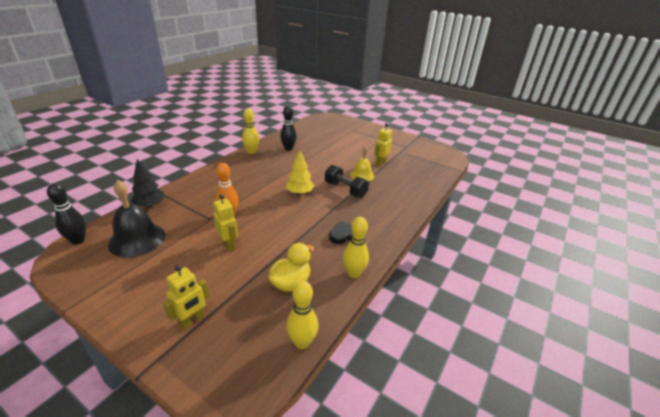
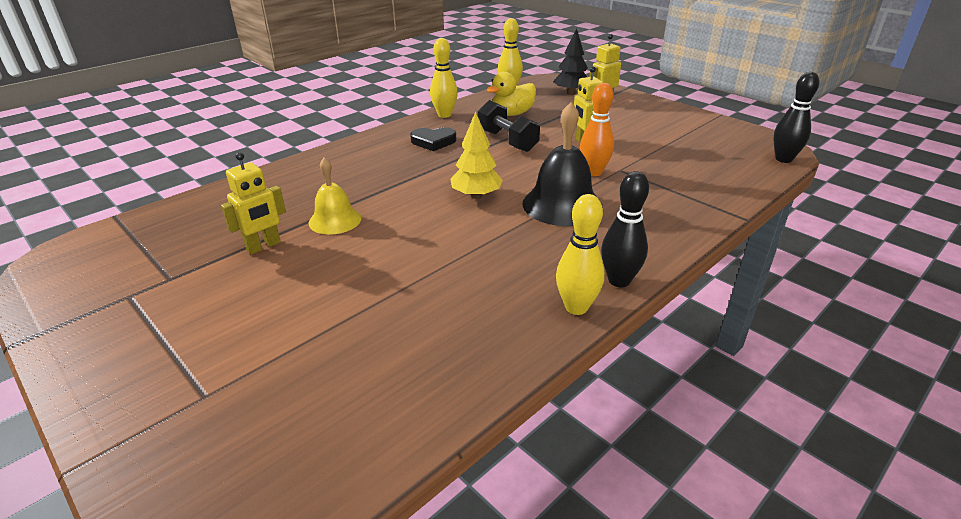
camera: 165 degrees left, 0 degrees up
(137, 239) = (706, 155): black bell -> black bell (562, 204)
(150, 205) = (729, 194): black tree -> black tree (571, 93)
(288, 148) = (470, 313): black bowling pin -> black bowling pin (619, 280)
(345, 190) = (391, 195): black dumbbell -> black dumbbell (507, 141)

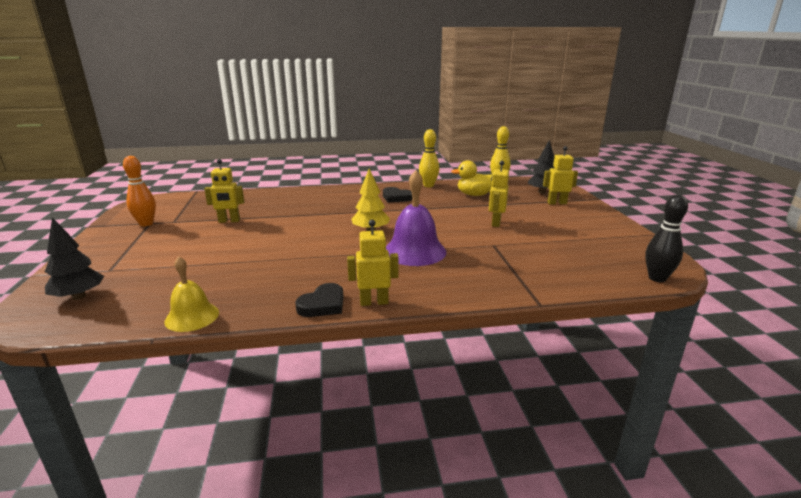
camera: 35 degrees right, 10 degrees down
(233, 458) = (79, 296): none -> black tree
(335, 220) = (278, 220): yellow bell -> yellow bell (192, 317)
(507, 141) = (443, 208): black dumbbell -> none
(562, 204) = (414, 251): black bell -> purple bell
(576, 307) = (323, 304): yellow bowling pin -> black heart
(593, 172) = (470, 241): orange bowling pin -> orange bowling pin (146, 224)
(619, 280) = (374, 302): black bowling pin -> yellow robot

